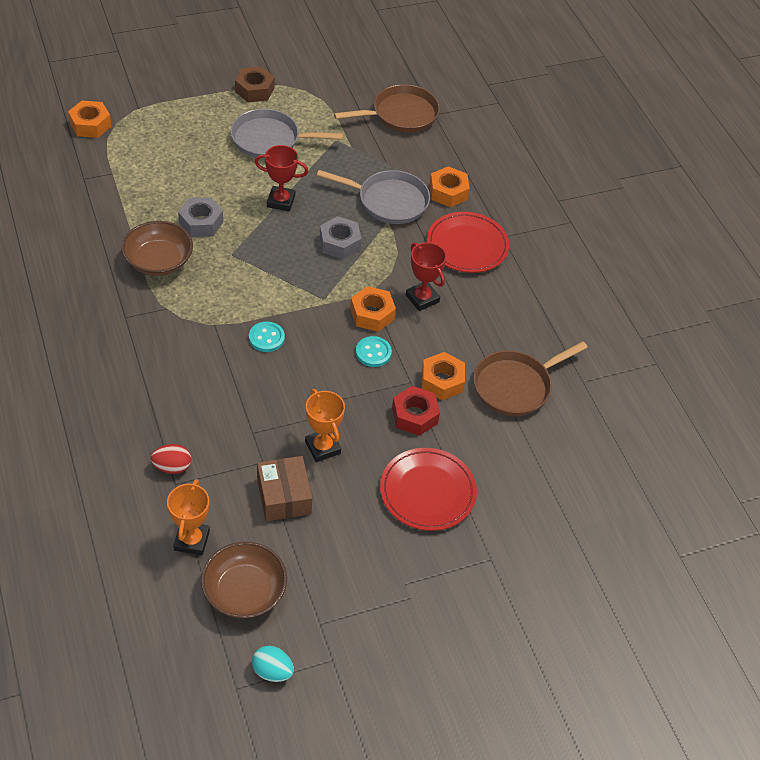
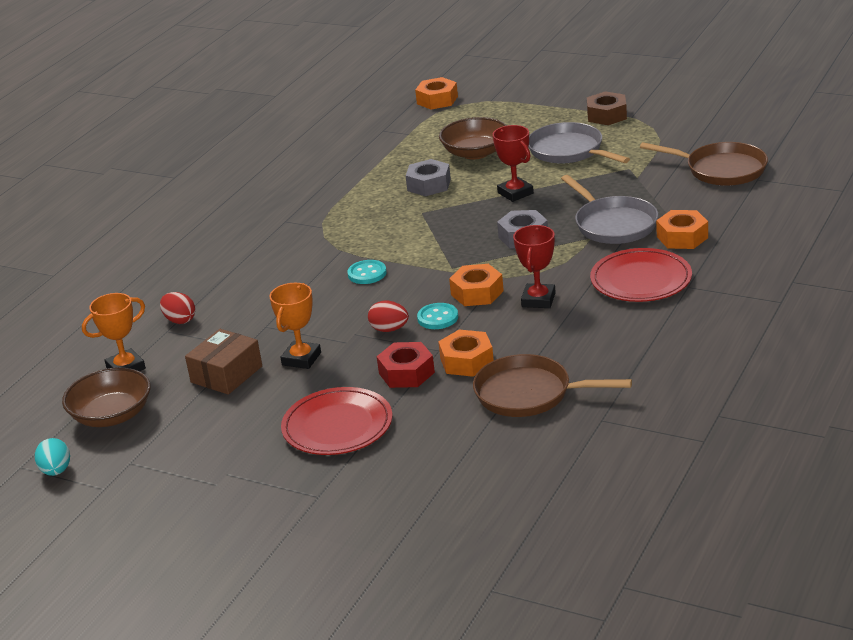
camera: 55 degrees right, 20 degrees down
(159, 261) = (360, 197): brown bowl -> brown bowl (475, 153)
(352, 383) = (389, 329): none -> red egg

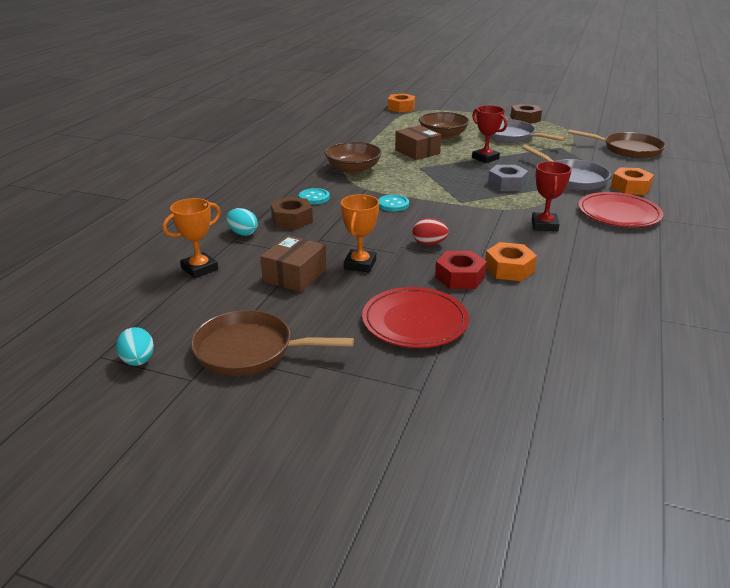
camera: 10 degrees left, 0 degrees up
(112, 415) = (191, 309): brown bowl -> brown bowl (353, 169)
(180, 320) = (243, 233): red egg -> turquoise egg
(240, 300) = (292, 220): none -> brown nut
(429, 185) = (417, 152): grey nut -> brown box
(437, 318) = (467, 236): turquoise button -> turquoise button (314, 198)
(477, 293) = (490, 219): orange nut -> none
(529, 394) = (580, 296): brown pan -> brown pan (250, 350)

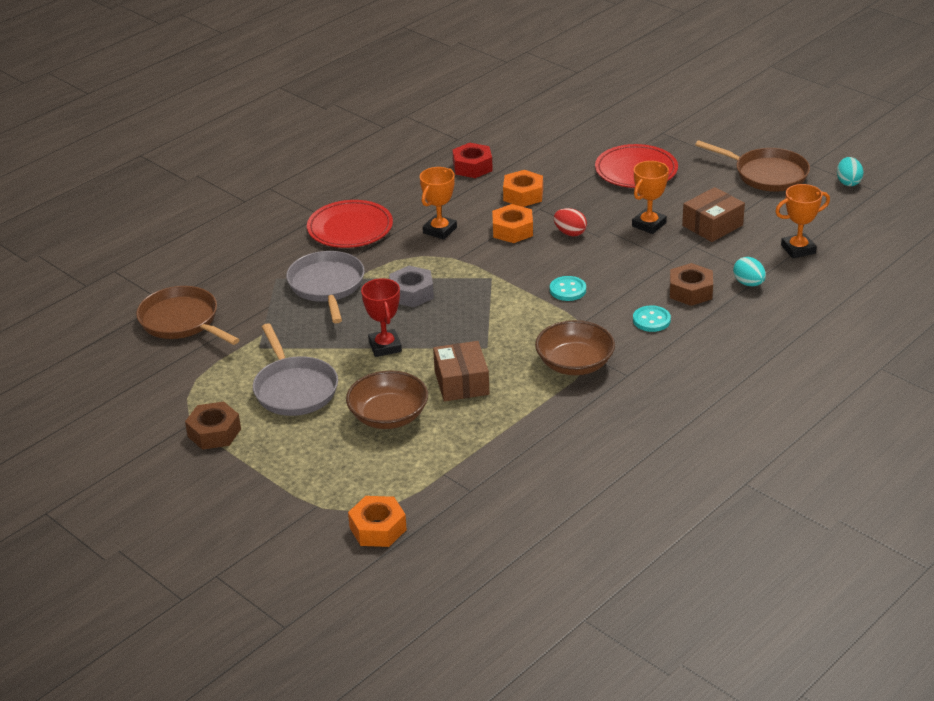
camera: 155 degrees left, 5 degrees up
(460, 277) = (571, 196): red nut -> red nut (472, 167)
(544, 225) = (440, 230): red trophy -> orange trophy
(630, 187) = (284, 258): orange nut -> orange nut (512, 230)

